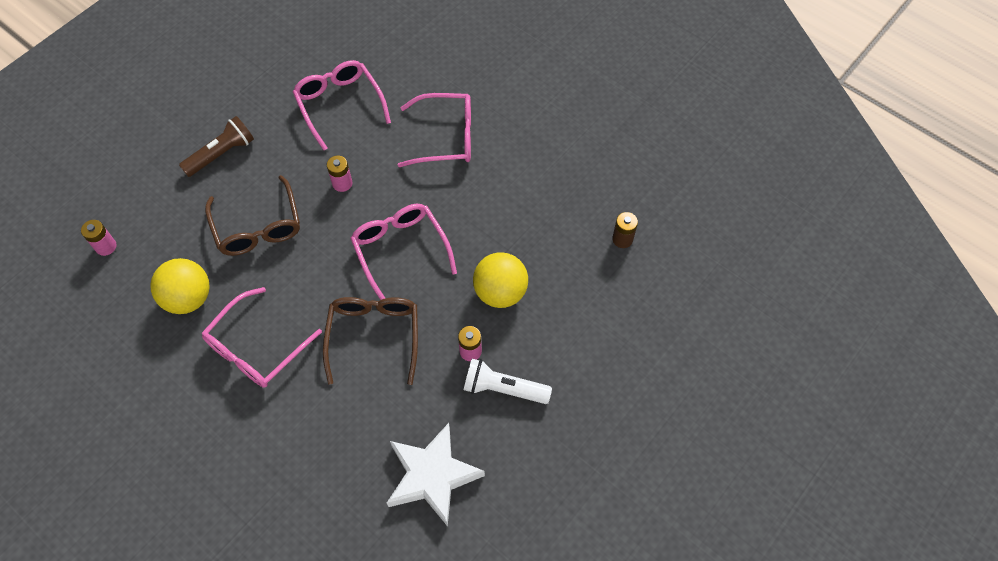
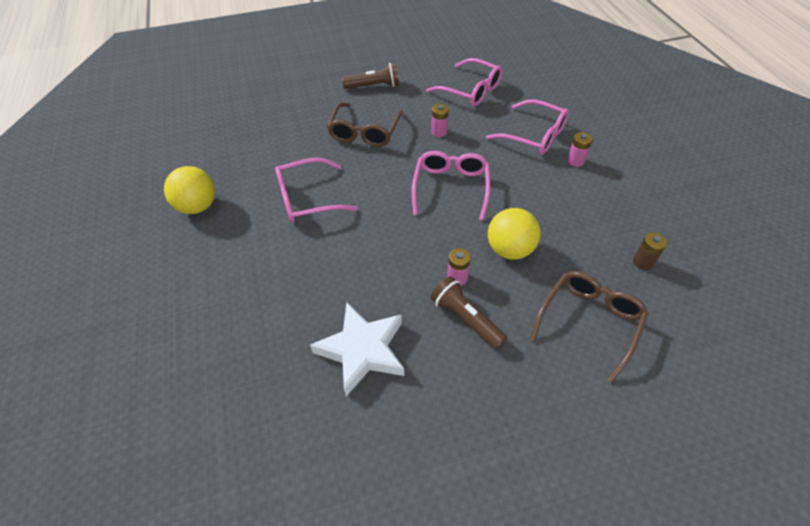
camera: 35 degrees right, 10 degrees down
(106, 246) = (268, 104): pink battery -> pink battery (575, 161)
(188, 298) = (290, 151): yellow ball -> yellow ball (198, 206)
(340, 105) = (470, 90): pink glasses -> pink glasses turned 120 degrees clockwise
(374, 337) = (391, 231): brown glasses -> brown glasses (589, 322)
(504, 389) = (466, 319): white flashlight -> brown flashlight

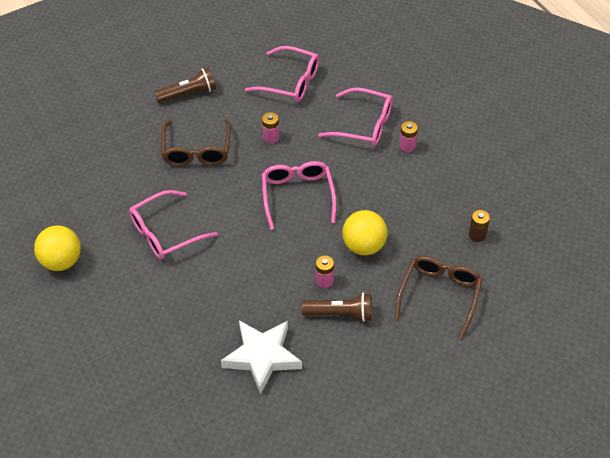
camera: 15 degrees left, 0 degrees up
(466, 319) = (340, 314): brown flashlight -> brown flashlight turned 150 degrees clockwise

